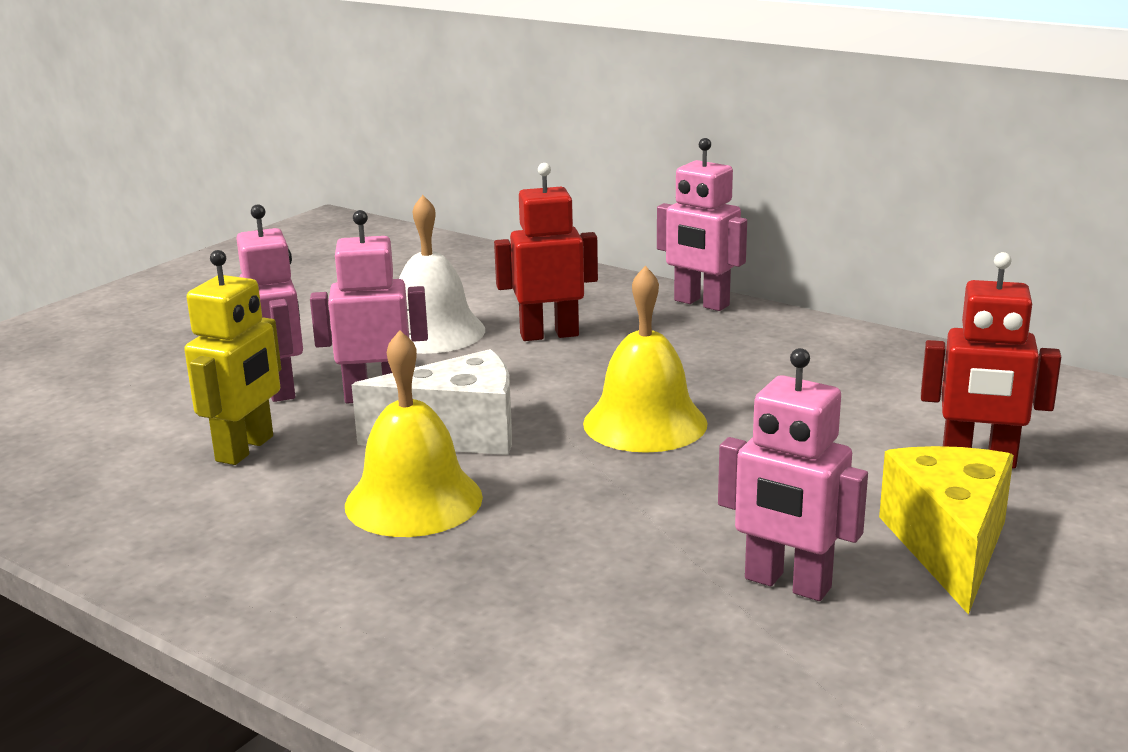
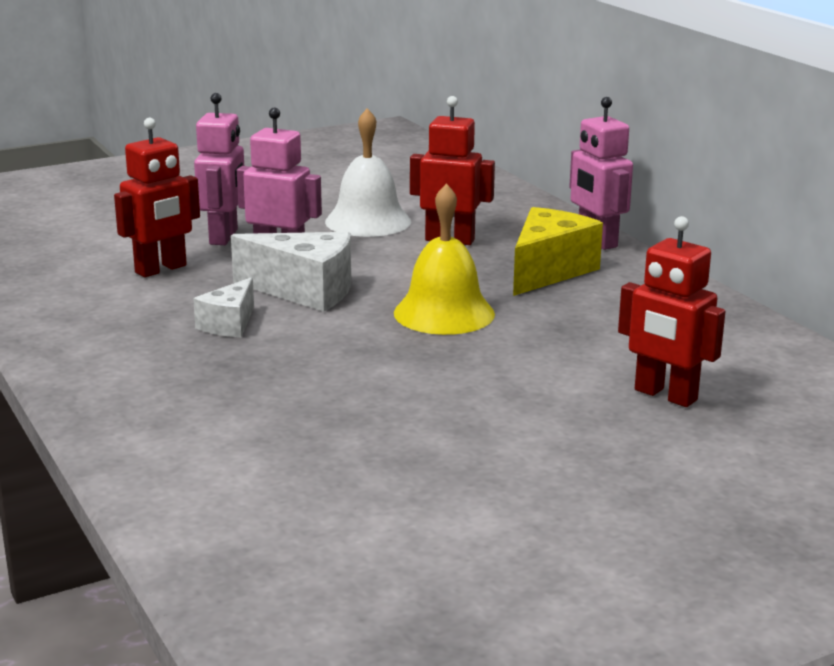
camera: 25 degrees right, 0 degrees up
(245, 449) = (161, 269): yellow robot -> red robot
(413, 500) = (229, 324): yellow bell -> white cheese
(787, 584) = (411, 433): pink robot -> none
(949, 546) = (560, 441): yellow cheese -> yellow cheese (548, 271)

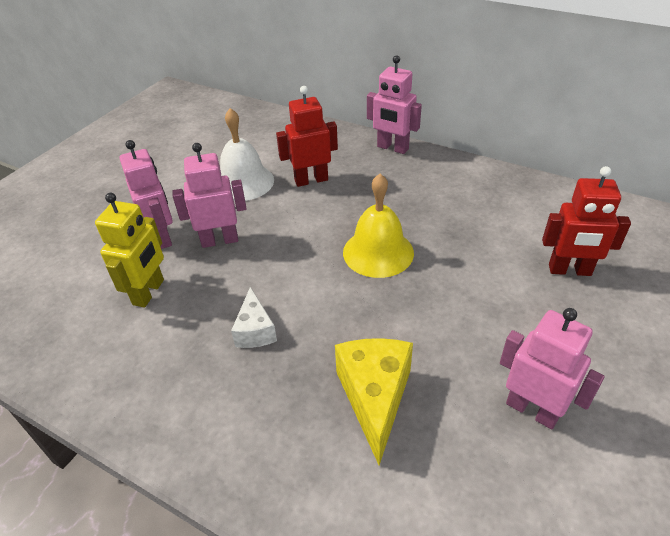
camera: 30 degrees left, 20 degrees up
(161, 269) = (149, 292): red robot -> yellow robot
(305, 291) = (272, 270): white cheese -> none
(440, 465) = (532, 410): none -> pink robot
(548, 271) = (395, 185): yellow cheese -> yellow cheese (374, 398)

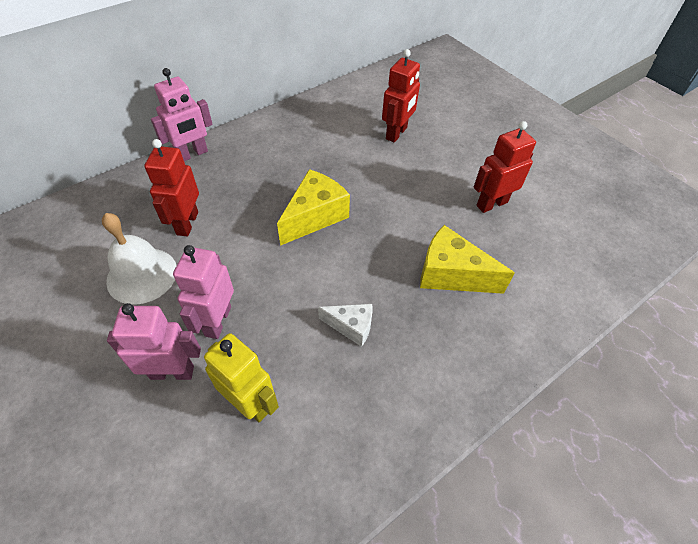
camera: 70 degrees left, 10 degrees up
(378, 252) = (315, 216): yellow bell -> yellow cheese
(532, 410) = (491, 204): pink robot -> red robot

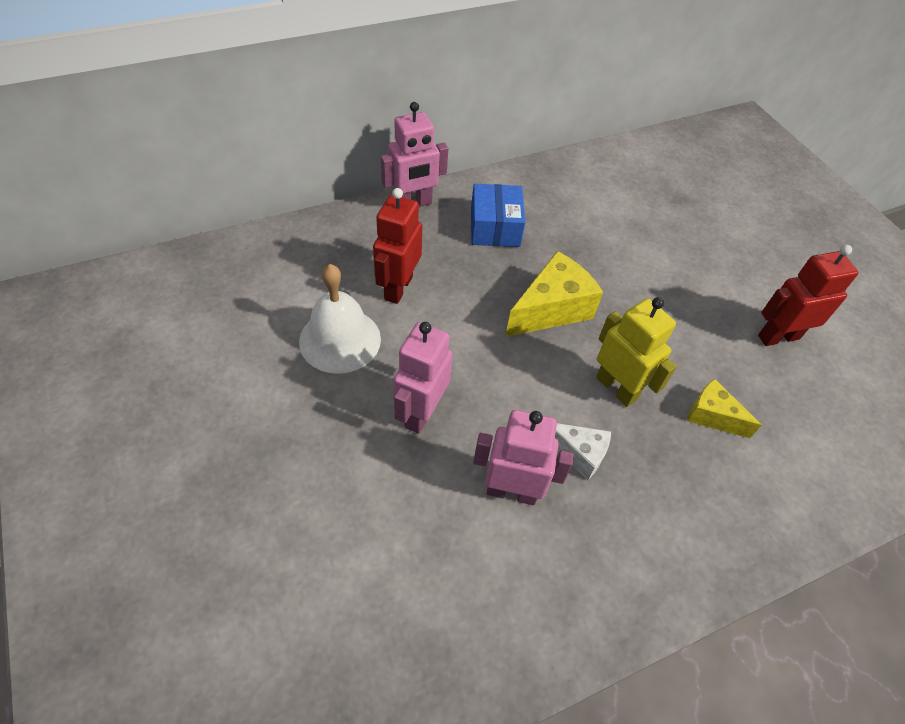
camera: 10 degrees right, 0 degrees up
(172, 372) = (363, 461): pink robot -> pink robot (511, 491)
(250, 403) = (448, 517): yellow robot -> yellow robot (616, 388)
(261, 161) = (495, 227): none -> blue box
(396, 133) = (668, 223): red robot -> none
(451, 274) = (712, 416): yellow cheese -> yellow cheese, size x0.60

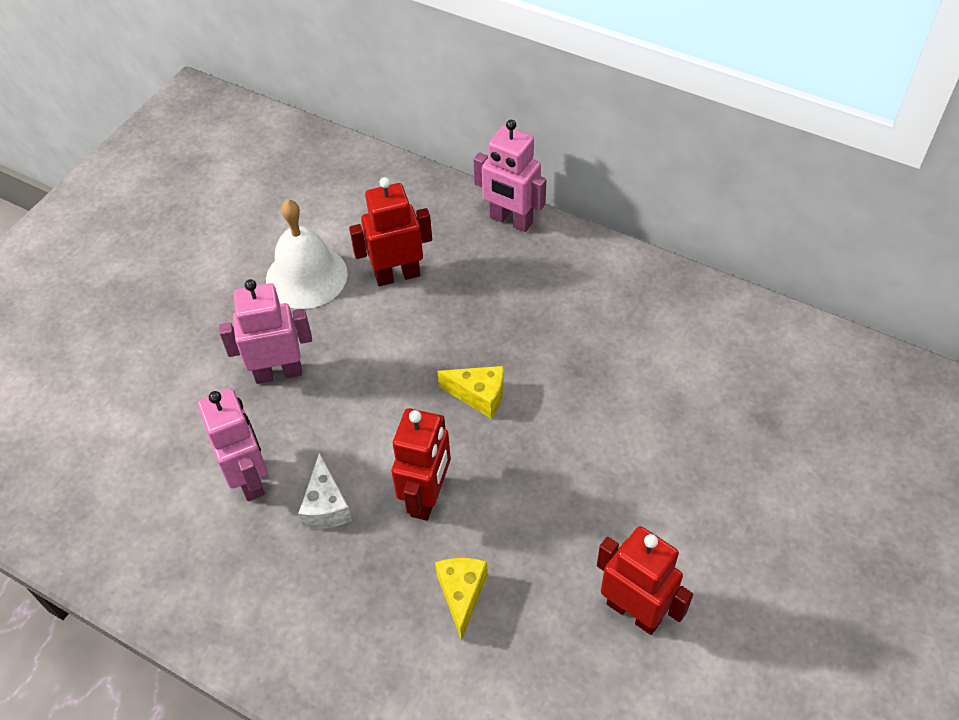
camera: 60 degrees right, 0 degrees up
(495, 227) = (544, 294): blue box -> none
(551, 309) = (479, 395): yellow cheese -> yellow cheese, size x0.60
(616, 388) = (427, 497): yellow robot -> red robot

